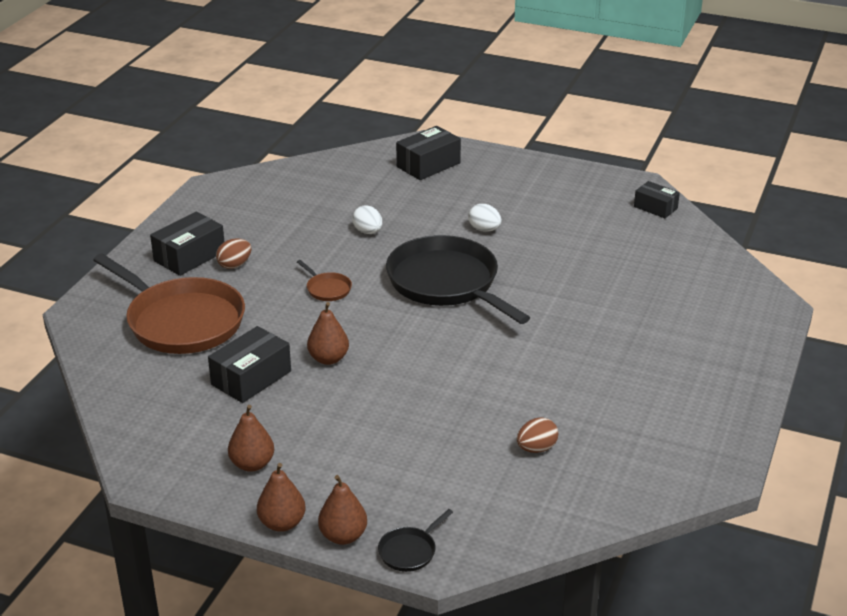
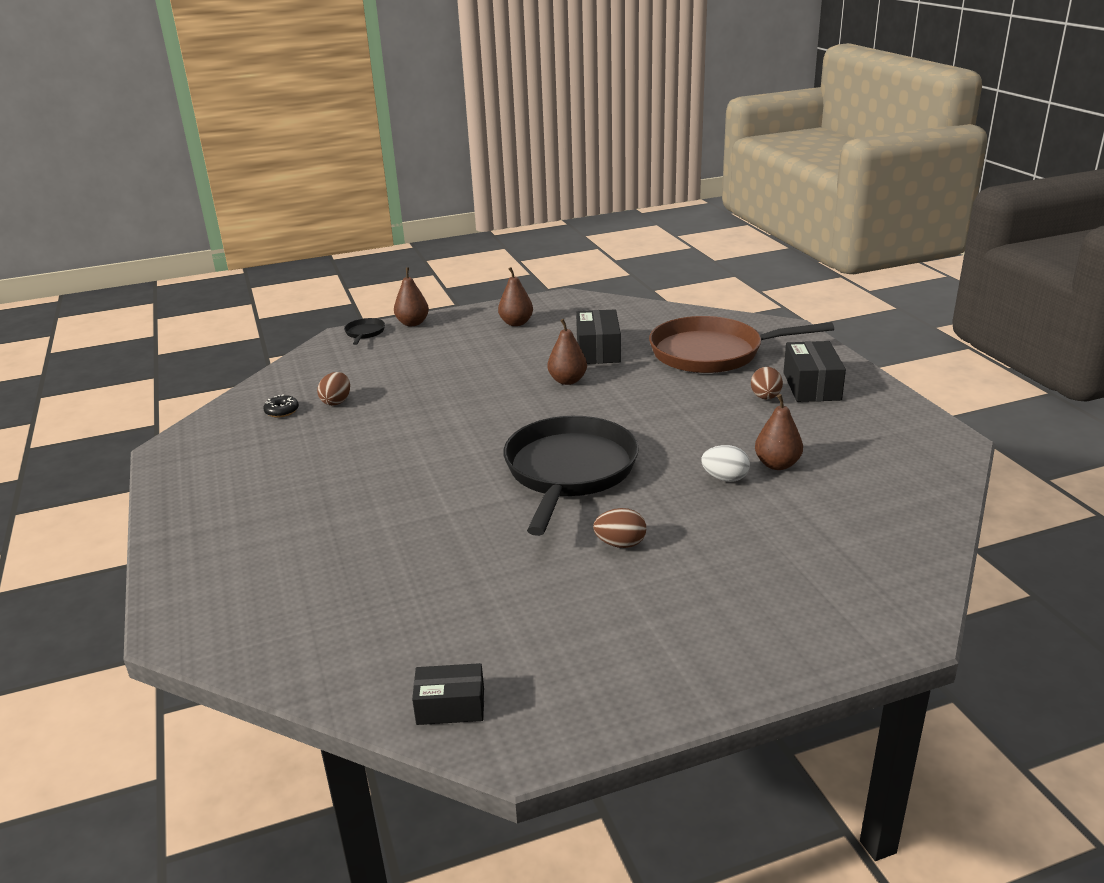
camera: 140 degrees right, 5 degrees down
(282, 523) = (456, 314): brown pear -> brown pear (777, 464)
(327, 289) = (659, 418): brown pan -> none
(428, 165) = (829, 595): black box -> none
(447, 283) = (569, 471): black pan -> black pan turned 90 degrees counterclockwise
(484, 229) = (620, 544): white egg -> brown egg
(594, 465) = (282, 411): none -> black donut

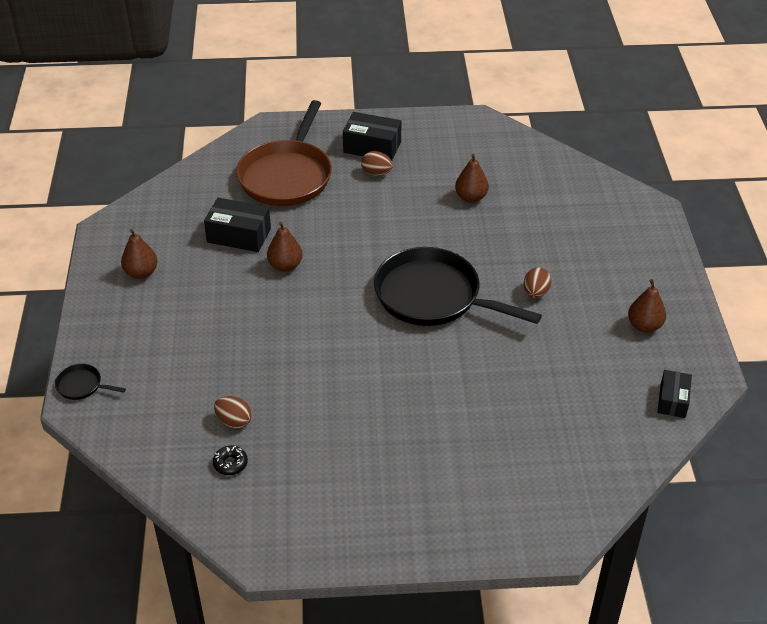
camera: 75 degrees left, 15 degrees up
(412, 323) = (84, 345): brown pear -> brown pear (644, 326)
(725, 478) = (477, 225): white egg -> none

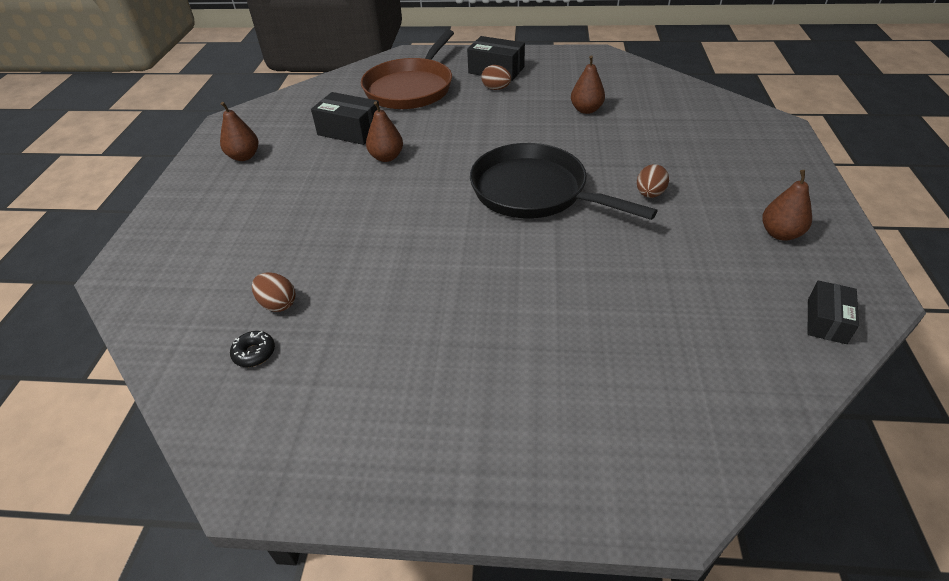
camera: 10 degrees right, 0 degrees up
(82, 385) = (133, 254): black pan -> none

